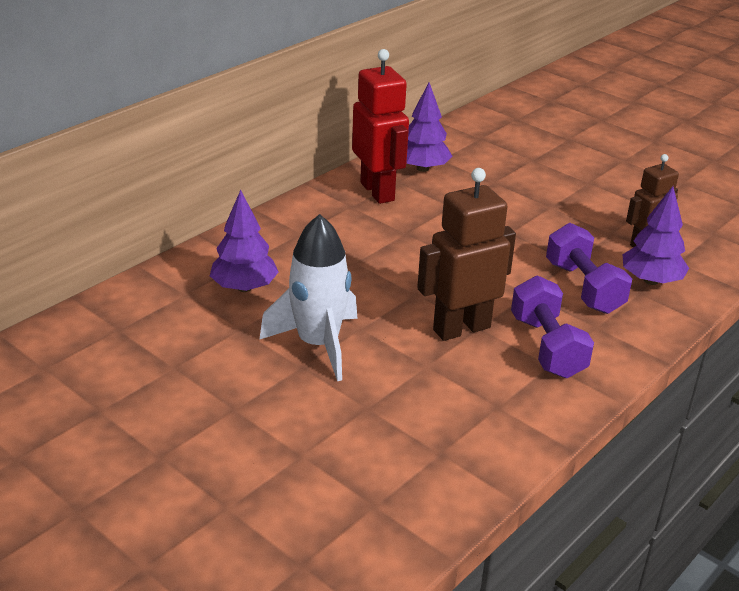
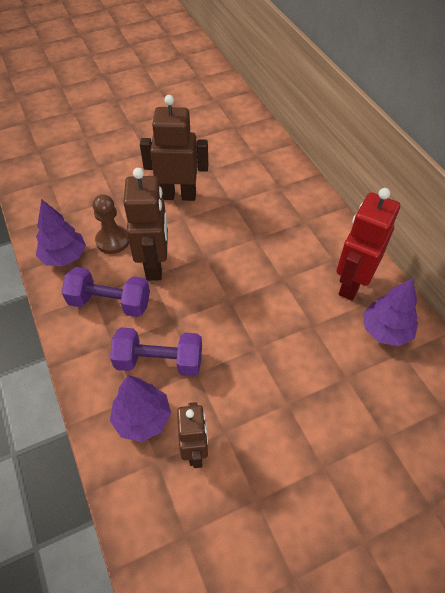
camera: 115 degrees right, 20 degrees up
(244, 287) = (250, 179): purple tree -> purple tree (64, 256)
(318, 344) = (178, 195): white rocket -> brown robot
(378, 191) = (351, 284): red robot -> red robot turned 120 degrees clockwise
(450, 379) = (112, 241): none -> brown pawn

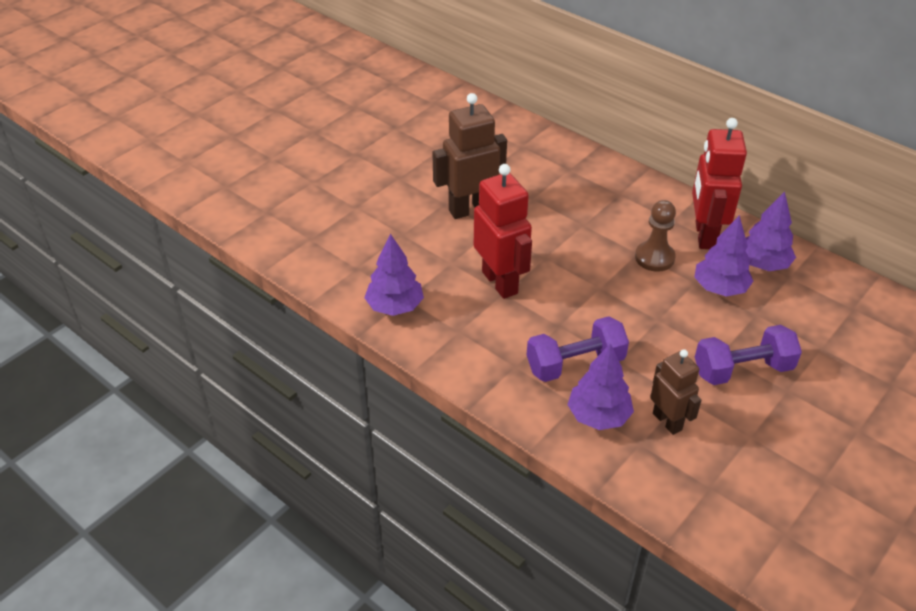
camera: 25 degrees left, 10 degrees down
(110, 302) = (482, 331): purple dumbbell -> purple dumbbell (742, 370)
(112, 241) = (435, 274): brown pawn -> brown pawn (654, 258)
(155, 265) = (500, 282): brown robot -> red robot
(331, 339) = (720, 288): none -> purple tree

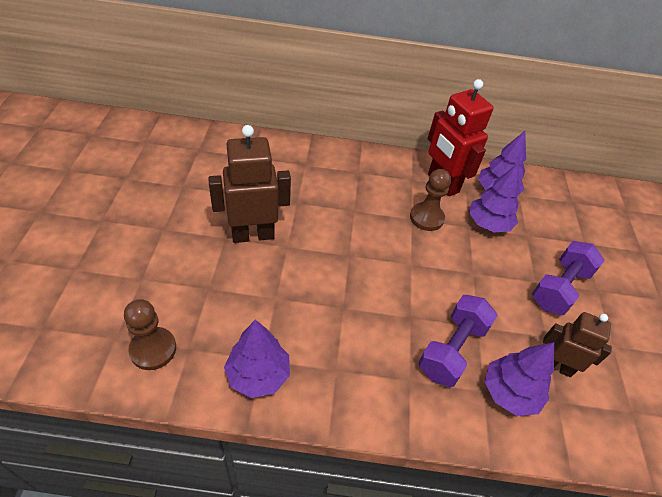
camera: 40 degrees left, 5 degrees up
(331, 257) = (153, 349): none -> brown pawn
(470, 209) = (253, 235): brown robot -> brown robot turned 45 degrees clockwise
(500, 282) = (332, 298): red robot -> none

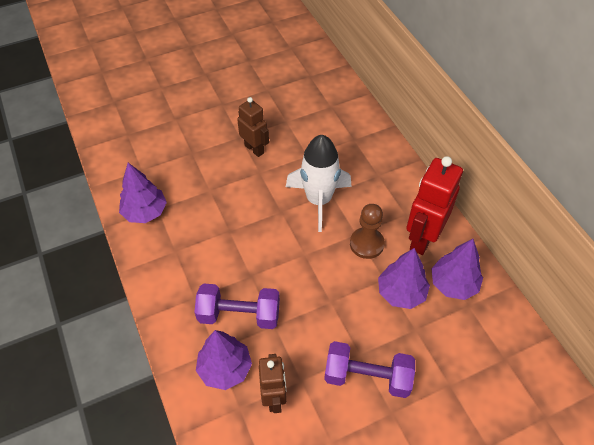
camera: 65 degrees right, 5 degrees up
(153, 349) = (130, 154): brown pawn -> none
(253, 235) = (254, 149): brown robot -> brown robot, size x0.63
(356, 222) = (318, 200): none -> white rocket

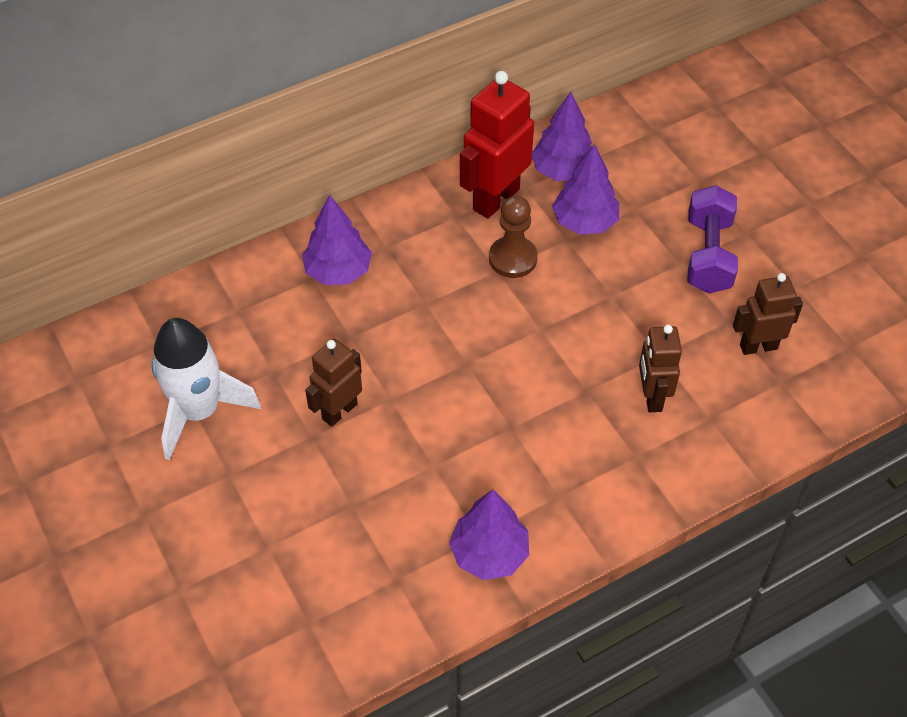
camera: 95 degrees left, 0 degrees up
(225, 368) = (733, 403): purple tree -> purple tree (338, 271)
(239, 315) = (652, 397): purple dumbbell -> brown robot
(318, 200) = (441, 317): white rocket -> white rocket (199, 411)
(422, 238) = (495, 199): red robot -> red robot turned 105 degrees clockwise

